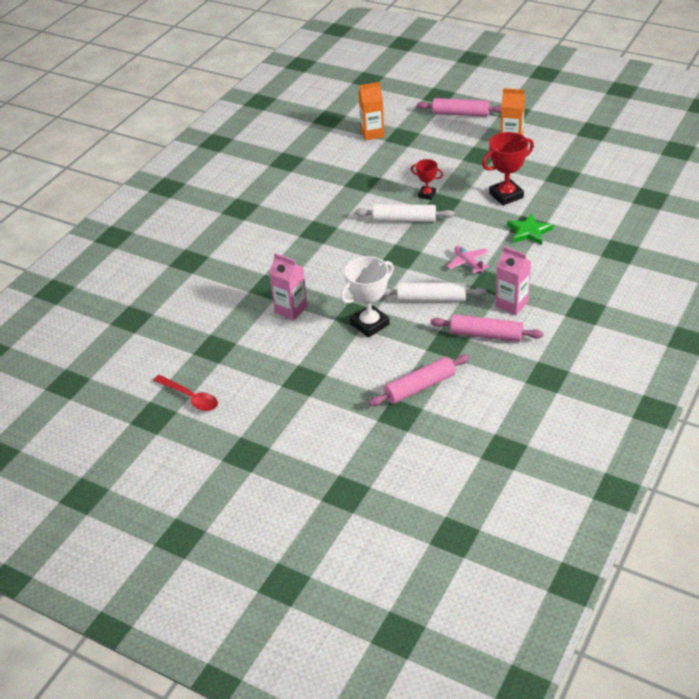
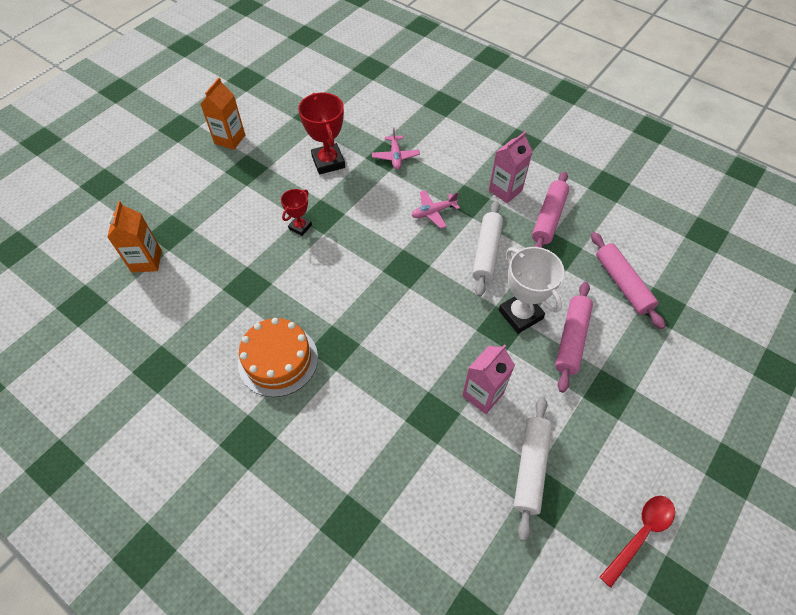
camera: 85 degrees left, 15 degrees up
(302, 208) = (278, 360): none -> orange cake
(404, 220) = (340, 255): white rolling pin -> white rolling pin (531, 468)
(460, 114) = (153, 171): pink rolling pin -> pink rolling pin (571, 339)
(529, 232) = (395, 156): green star -> pink plane

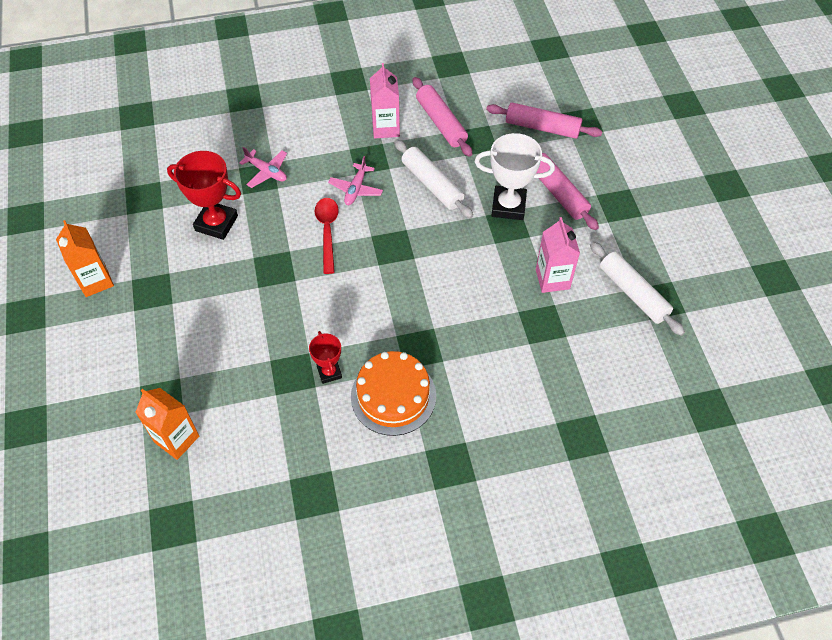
camera: 50 degrees left, 0 degrees up
(300, 227) = (269, 292): red trophy -> red trophy (329, 372)
(640, 534) = (727, 268): red spoon -> red spoon (327, 231)

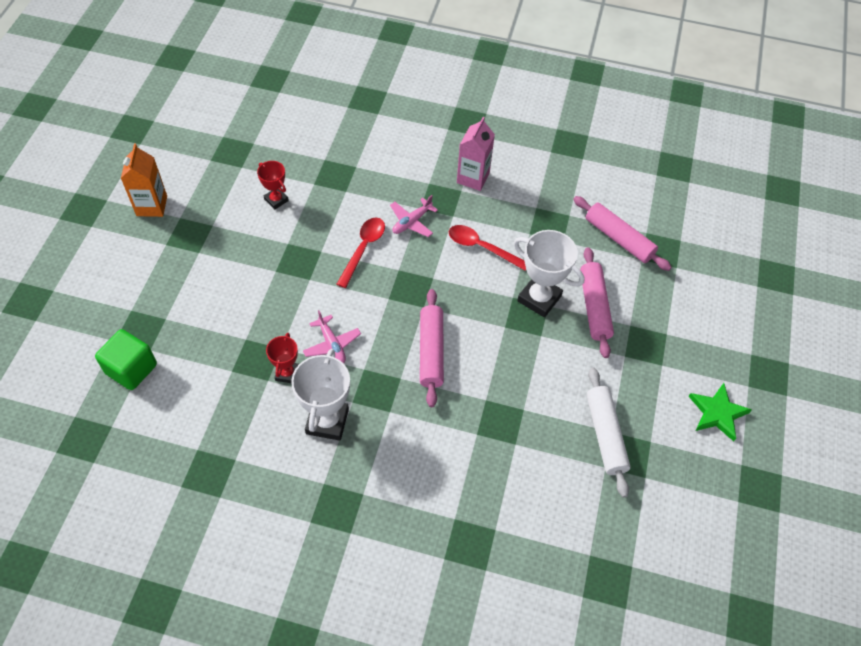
camera: 25 degrees right, 0 degrees up
(177, 439) = (131, 369): orange carton -> green cube
(216, 223) = (276, 200): red trophy -> red trophy, size x0.57
(267, 172) = (345, 173): pink plane -> pink plane (332, 344)
(393, 396) = (327, 421): orange cake -> white trophy
(432, 184) = (481, 247): white rolling pin -> red spoon
(441, 123) = (526, 194): pink rolling pin -> pink rolling pin (431, 351)
(552, 279) = (536, 385): pink carton -> none
(708, 234) = (717, 413): none -> green star

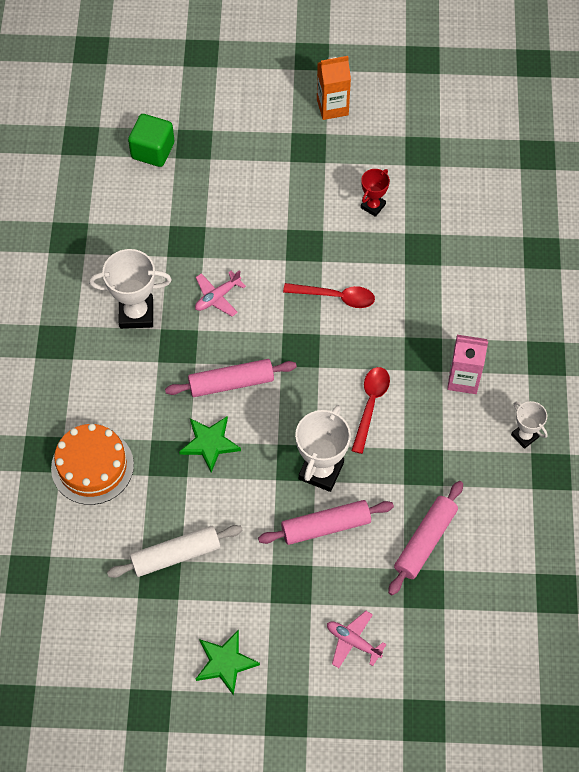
camera: 80 degrees right, 5 degrees up
(287, 373) = (177, 269): red trophy -> none
(412, 222) = (383, 333): pink plane -> pink plane (353, 641)
(492, 382) = (210, 443): none -> green star
(495, 495) = (92, 466): none -> orange cake
(535, 151) = (524, 436): none -> white trophy

